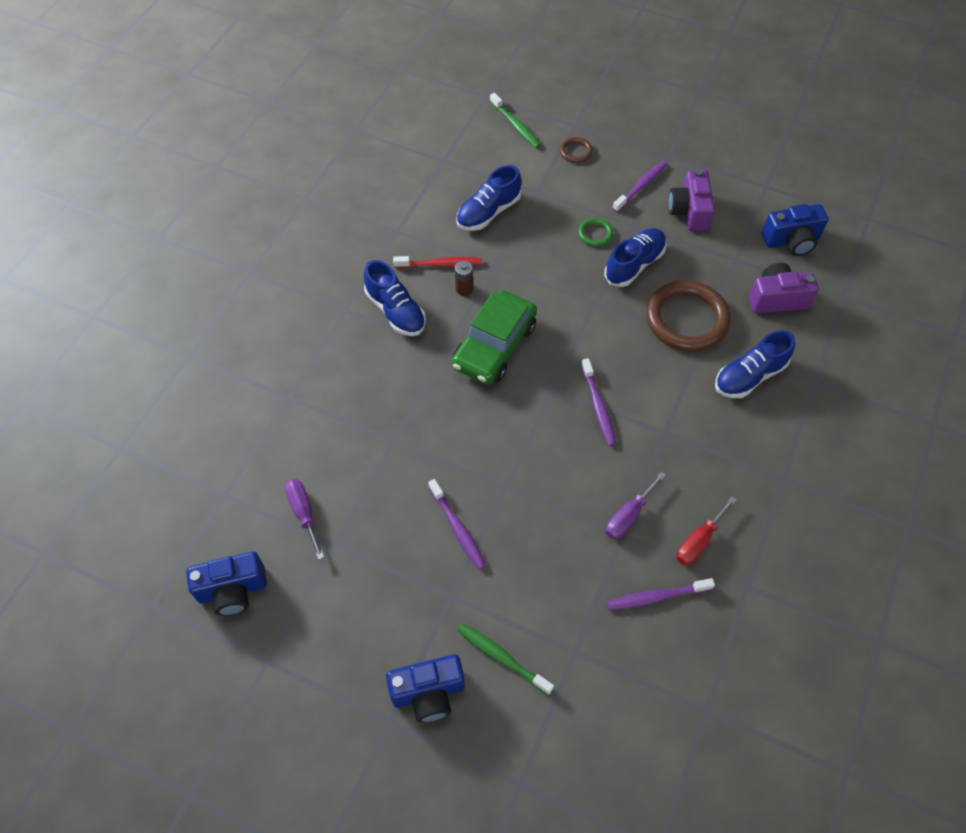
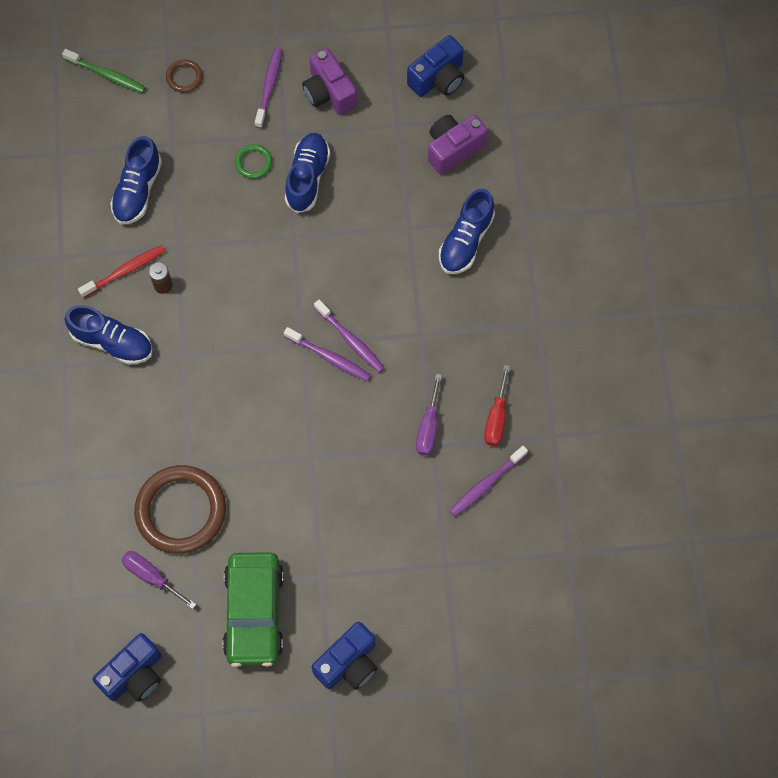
camera: 30 degrees left, 10 degrees up
(458, 528) = (292, 516): purple toothbrush -> purple toothbrush (329, 357)
(494, 346) = (225, 329): green car -> green car (254, 612)
(502, 657) = (390, 602): green toothbrush -> none
(686, 319) = (383, 211): brown ring -> brown ring (181, 511)

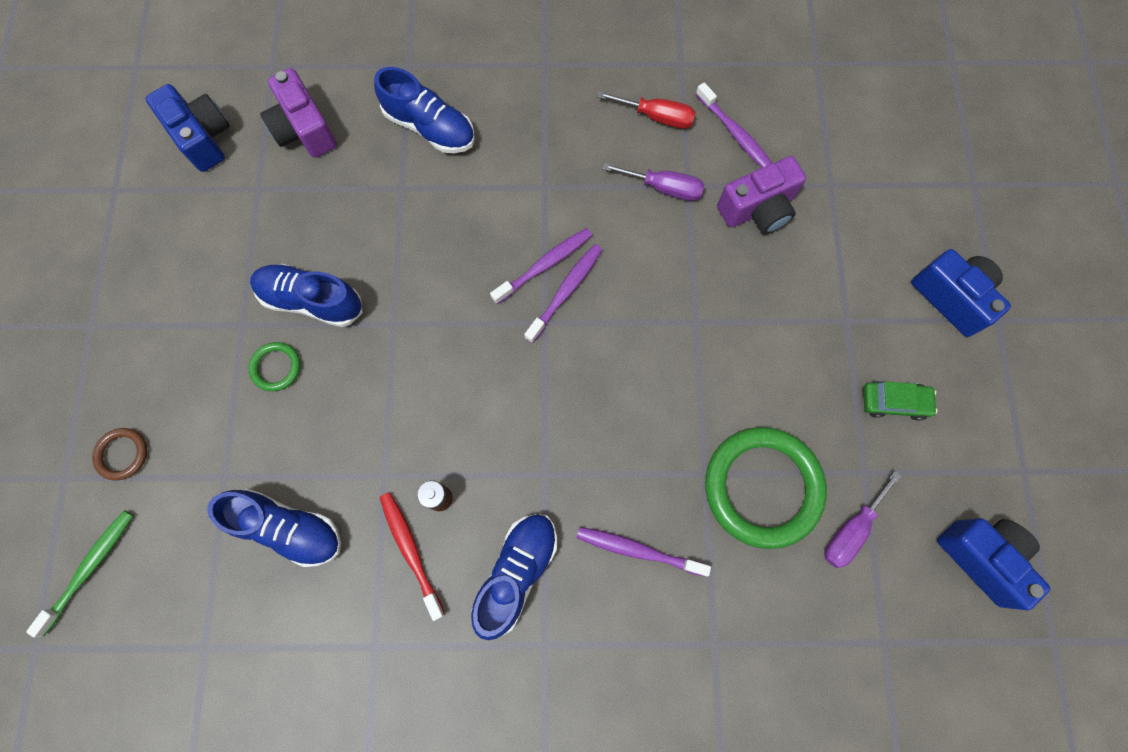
camera: 85 degrees left, 5 degrees up
(181, 511) = (762, 487): brown ring -> green ring
(254, 612) = (894, 402): green car -> green car, size x0.49
(269, 87) = (165, 340): purple toothbrush -> purple toothbrush (638, 550)
(329, 93) = (193, 265): purple camera -> purple camera (757, 209)

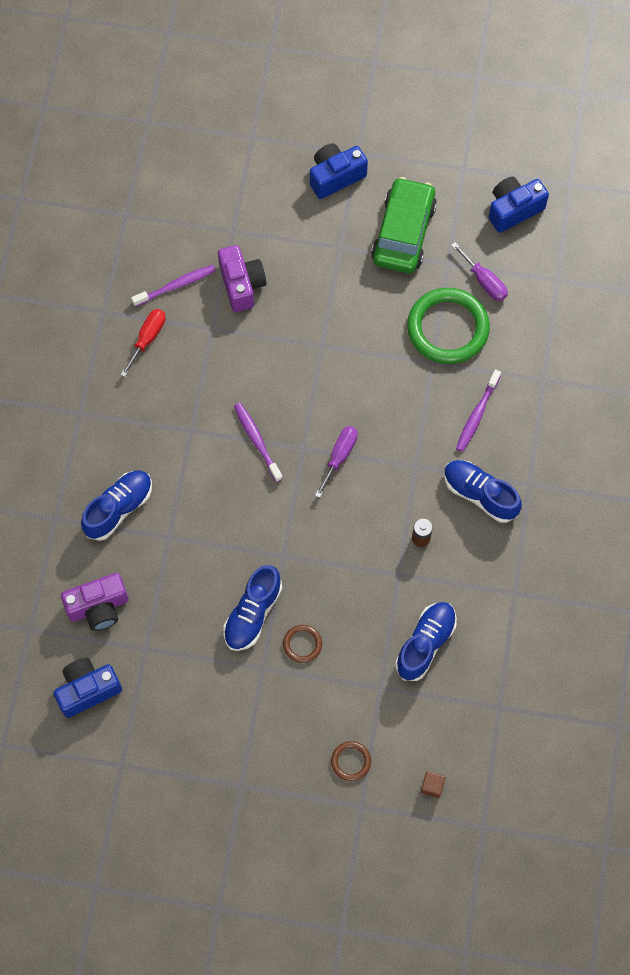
camera: 80 degrees left, 5 degrees down
(90, 568) = (432, 786): green toothbrush -> brown cube
(276, 367) = (302, 644): green ring -> brown ring
(411, 551) = (454, 562): red toothbrush -> none
(565, 291) = (281, 429): purple toothbrush -> none
(664, 188) = (210, 345): purple screwdriver -> purple screwdriver (339, 456)
(894, 402) = (403, 233): green car -> green car, size x2.05

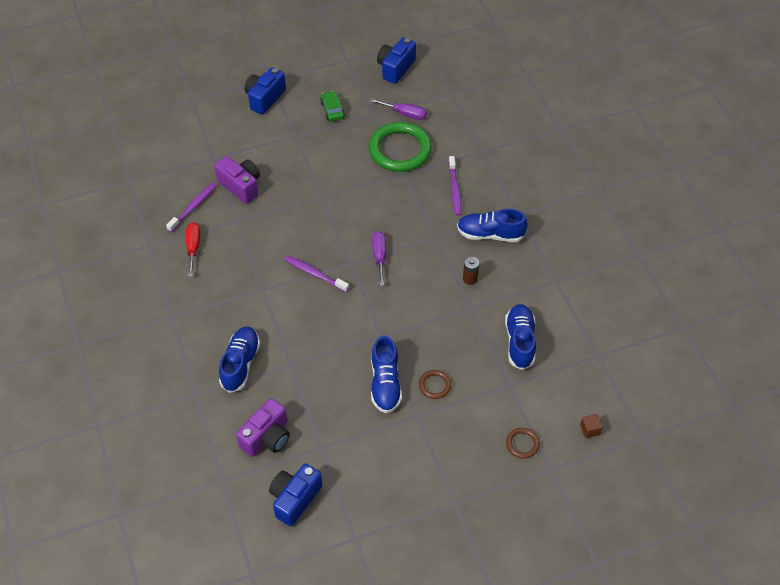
camera: 30 degrees left, 15 degrees down
(403, 233) = (332, 110): green car -> green car, size x0.49

